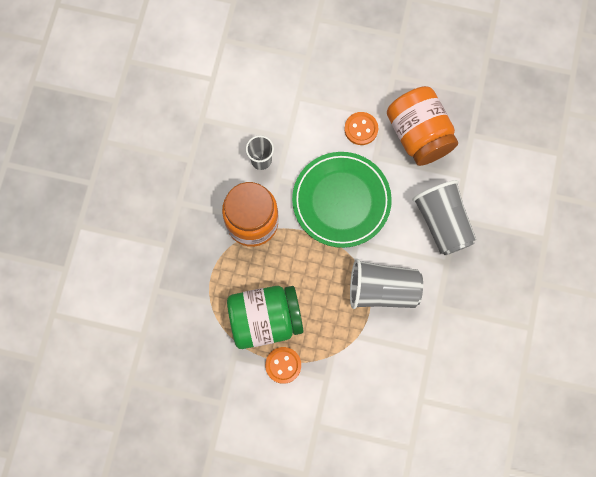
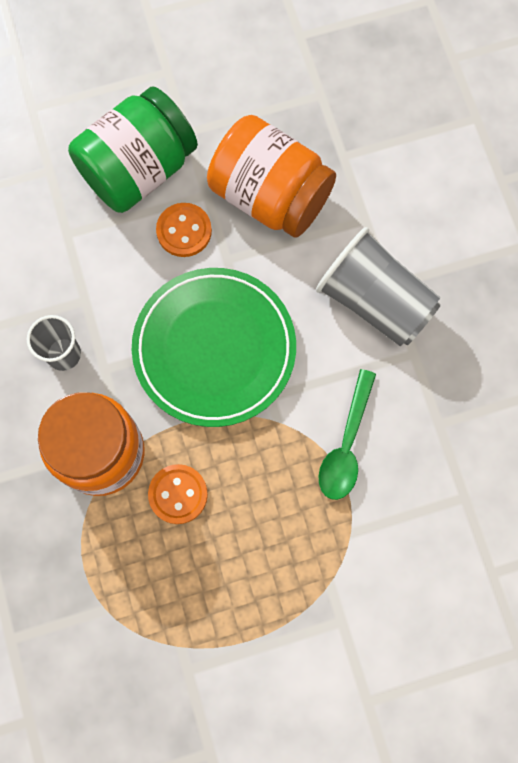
camera: 30 degrees left, 0 degrees up
(265, 319) = (202, 587): green jar -> green jar (138, 169)
(283, 365) = (267, 640): orange button -> orange button (178, 494)
(382, 289) = (346, 444): grey cup -> green spoon

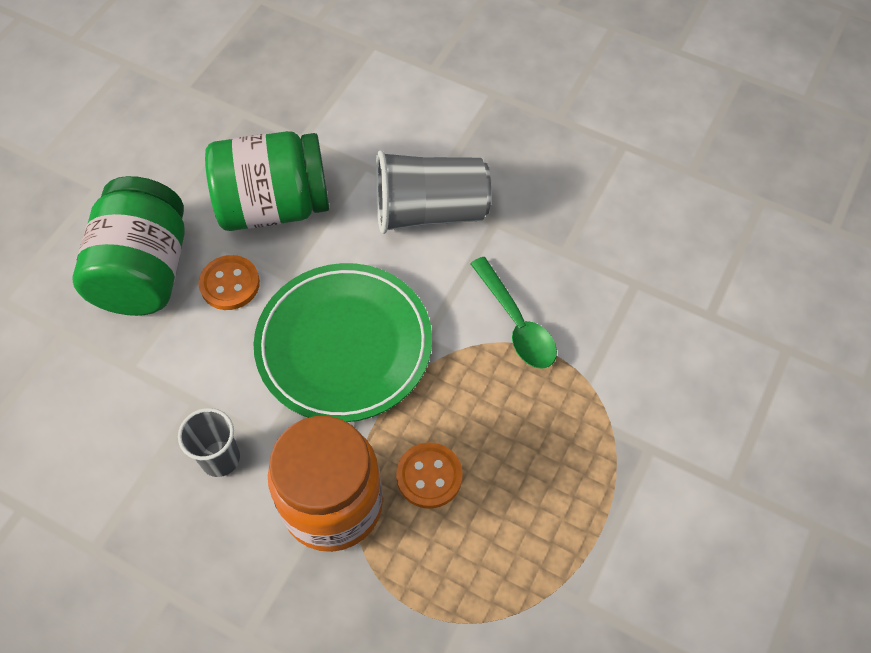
camera: 45 degrees left, 15 degrees down
(270, 195) = (274, 206): orange jar -> green jar

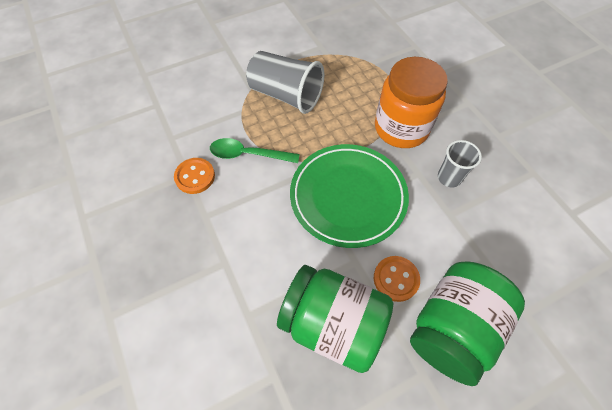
camera: 145 degrees left, 0 degrees up
(429, 476) = (348, 115): orange button -> orange button (195, 176)
(430, 211) = (235, 249): grey cup -> grey cup (286, 95)
(516, 323) = (248, 154): green spoon -> green spoon turned 90 degrees counterclockwise

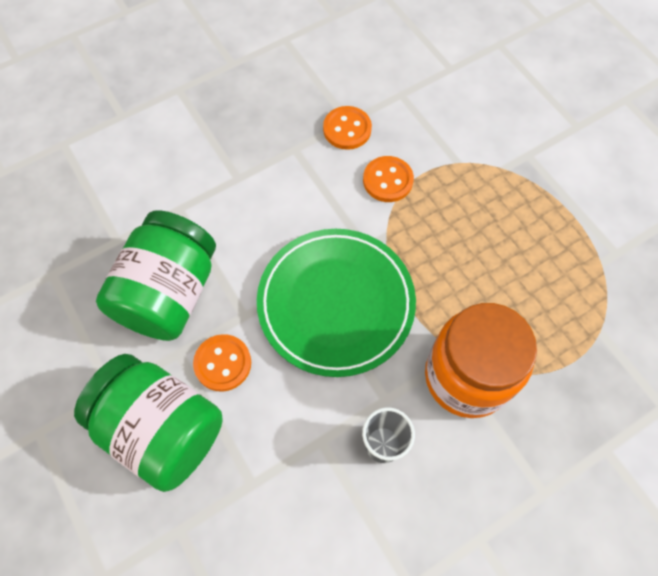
camera: 85 degrees right, 5 degrees up
(248, 154) = (387, 180): green spoon -> orange button
(286, 95) = (499, 213): grey cup -> none

